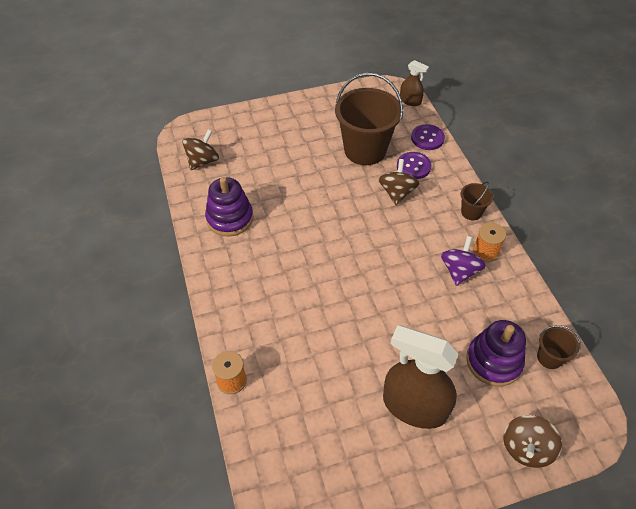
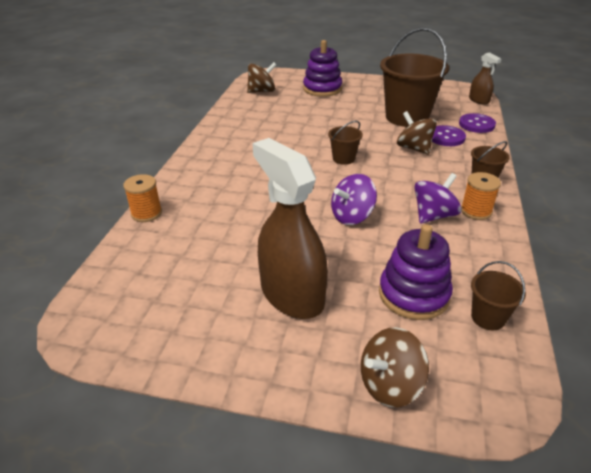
camera: 30 degrees right, 15 degrees down
(230, 218) = (249, 124): purple stacking toy -> purple stacking toy (322, 89)
(349, 232) = (343, 159): none -> brown bucket
(397, 193) = (414, 148): brown spinning top -> brown spinning top turned 75 degrees counterclockwise
(401, 301) = (352, 216): none -> purple spinning top

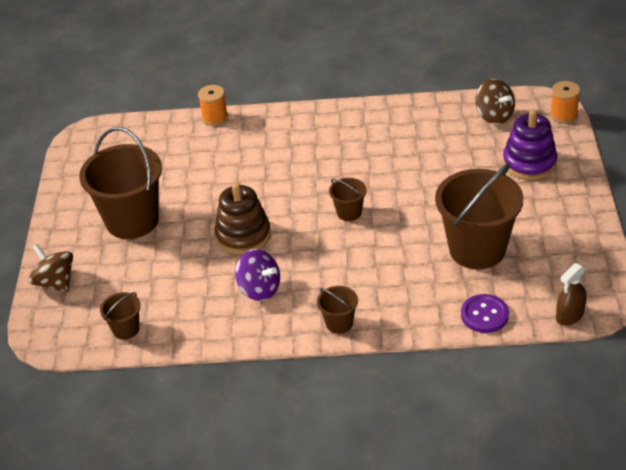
camera: 80 degrees right, 5 degrees up
(292, 295) = (132, 220): brown spray bottle -> brown bucket
(352, 216) = (243, 235): purple spinning top -> brown stacking toy
(413, 294) = (145, 285): purple stacking toy -> none
(414, 148) = (394, 263): brown spinning top -> none
(446, 137) = (434, 288): purple button -> none
(476, 211) = (276, 319): orange spool -> orange spool (563, 115)

